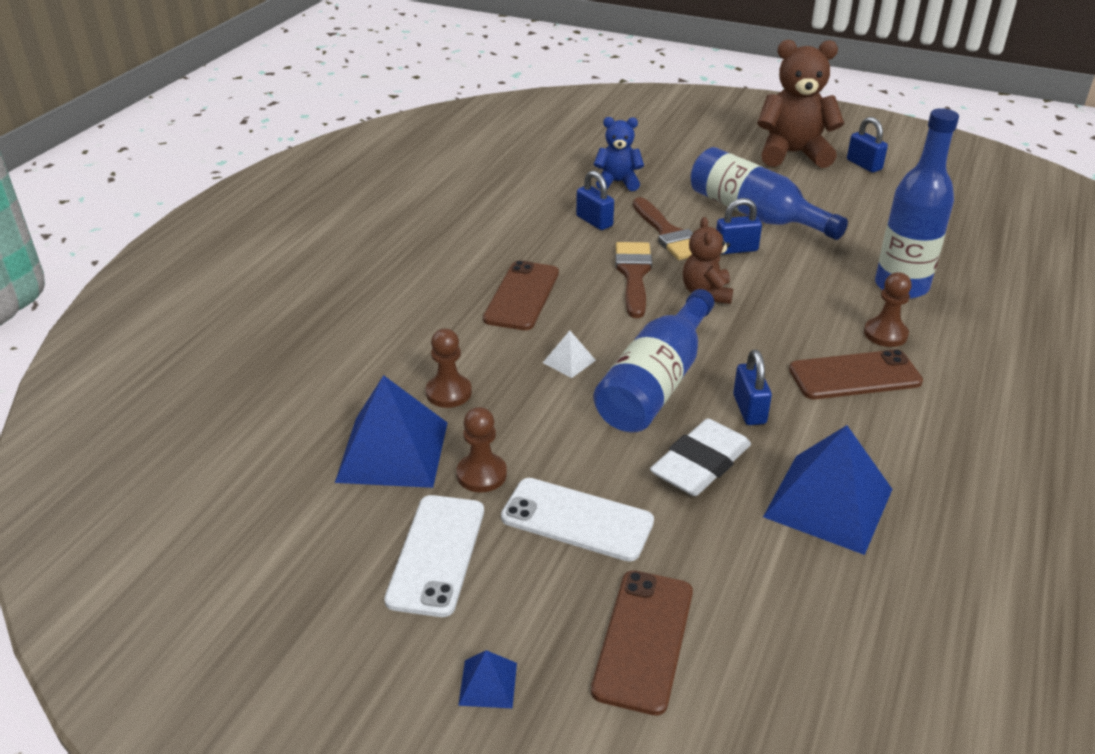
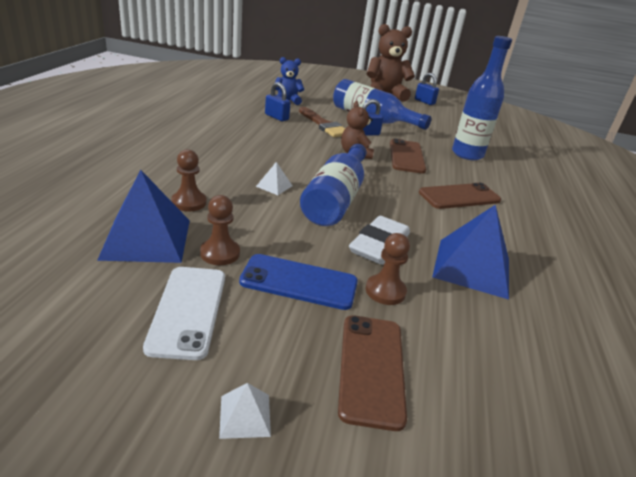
camera: 15 degrees left, 5 degrees down
(488, 683) = (245, 415): blue pyramid -> white pyramid
(522, 296) = (235, 151): brown phone -> brown phone (406, 156)
(577, 520) = (299, 282): white phone -> blue phone
(633, 275) = (307, 143): brown brush -> none
(749, 409) = (401, 214): blue padlock -> none
(885, 334) = (468, 176): brown pawn -> brown pawn (385, 291)

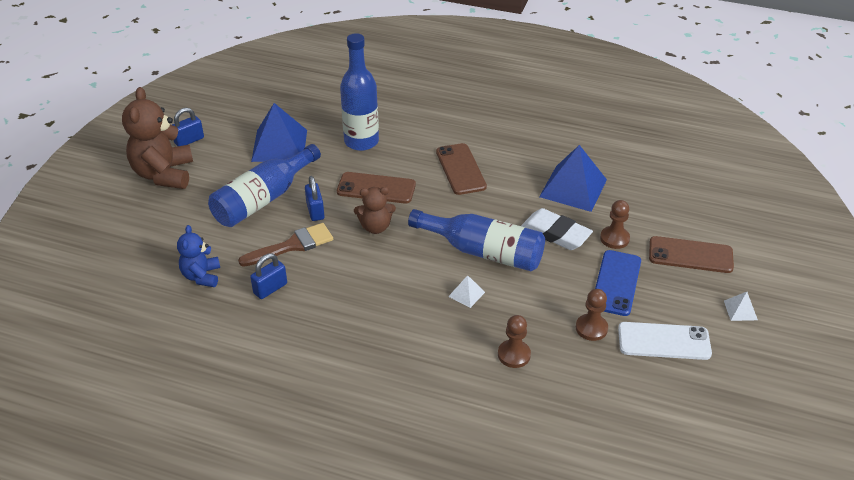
camera: 80 degrees left, 10 degrees up
(146, 239) = (582, 376): blue pyramid -> blue pyramid (279, 145)

